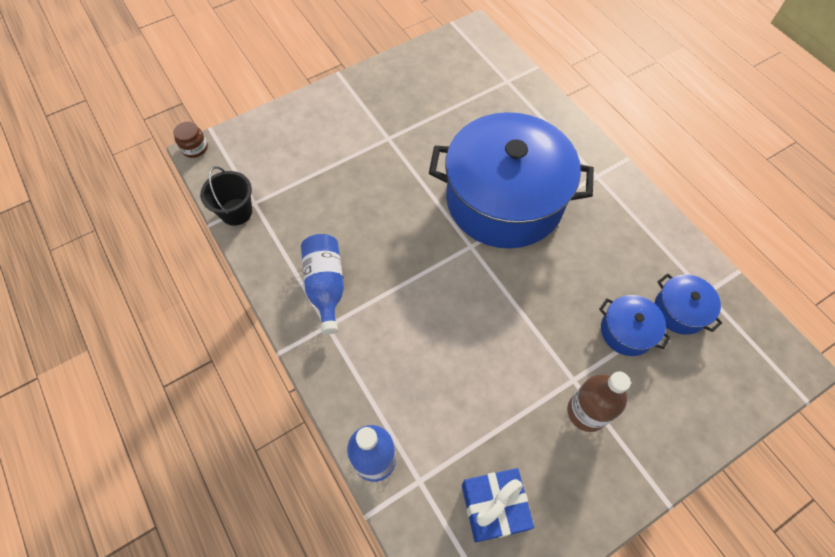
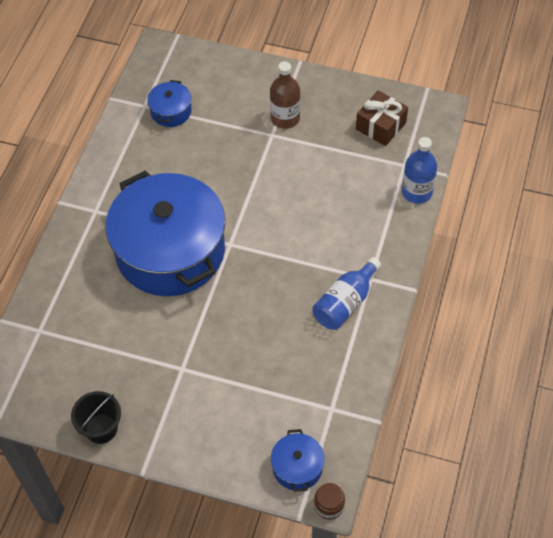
camera: 130 degrees left, 5 degrees down
(236, 212) = (350, 413): black bucket -> black bucket (101, 428)
(494, 507) = (380, 126): blue gift -> brown gift
(627, 331) = (212, 128): blue pot -> blue pot (297, 467)

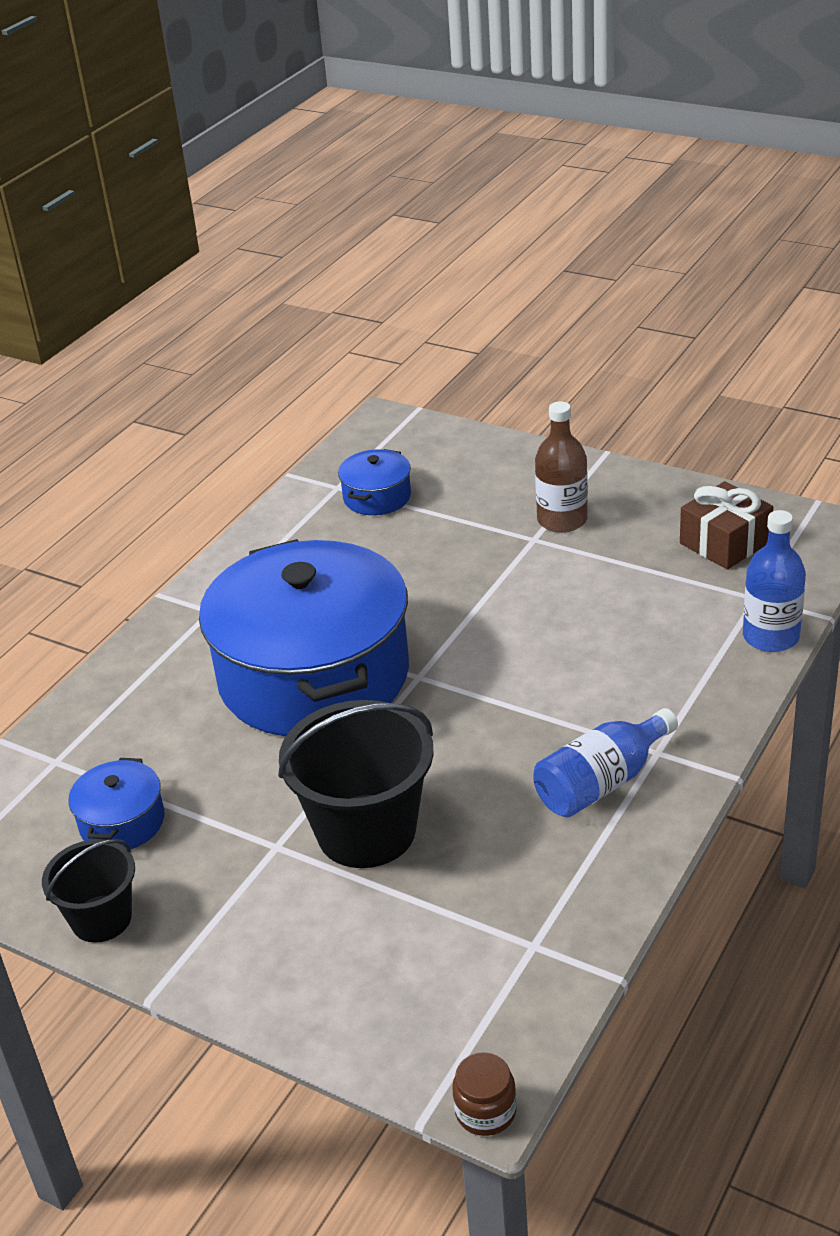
camera: 15 degrees right, 20 degrees down
(228, 352) = (366, 831): none -> black bucket
(297, 467) = (441, 1034): blue pot -> blue pot (122, 822)

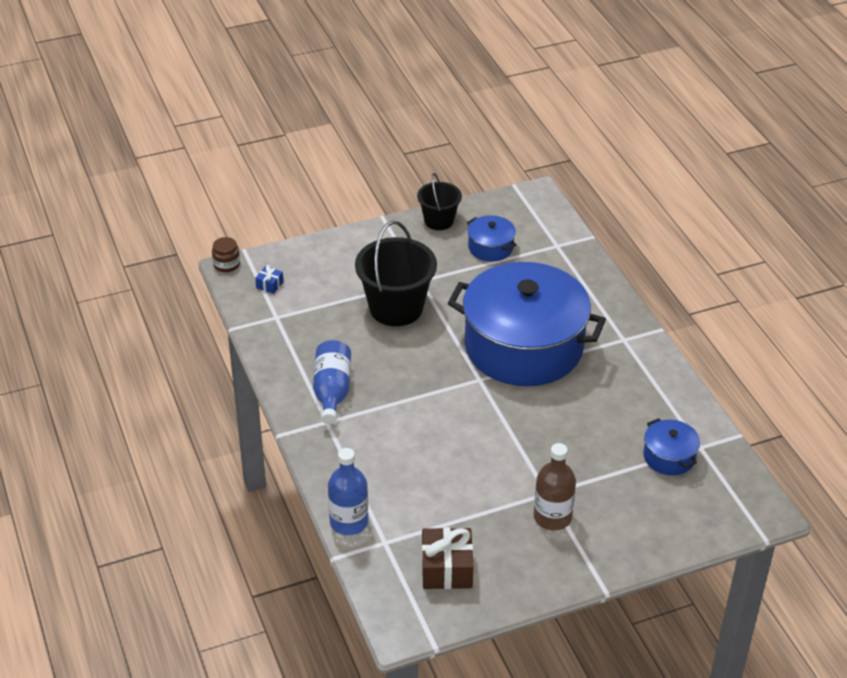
camera: 125 degrees right, 5 degrees up
(472, 1010) = (269, 285): none -> blue gift

